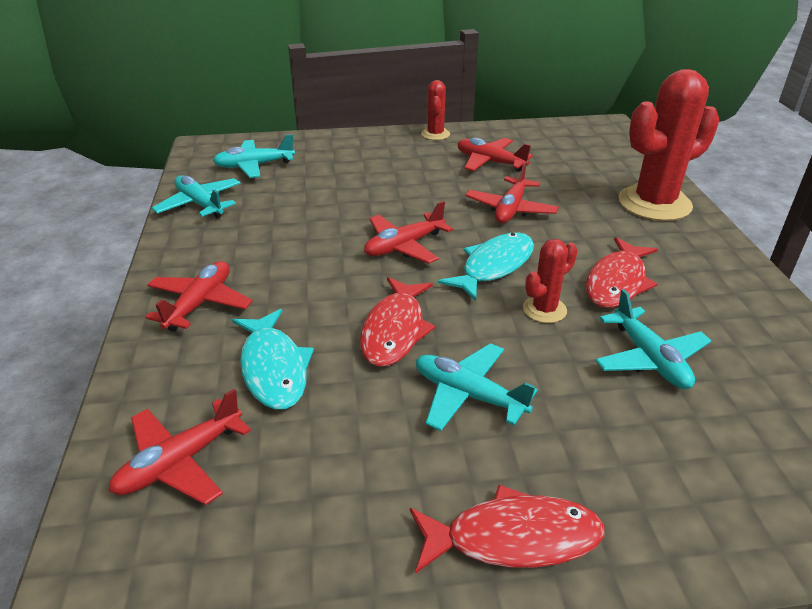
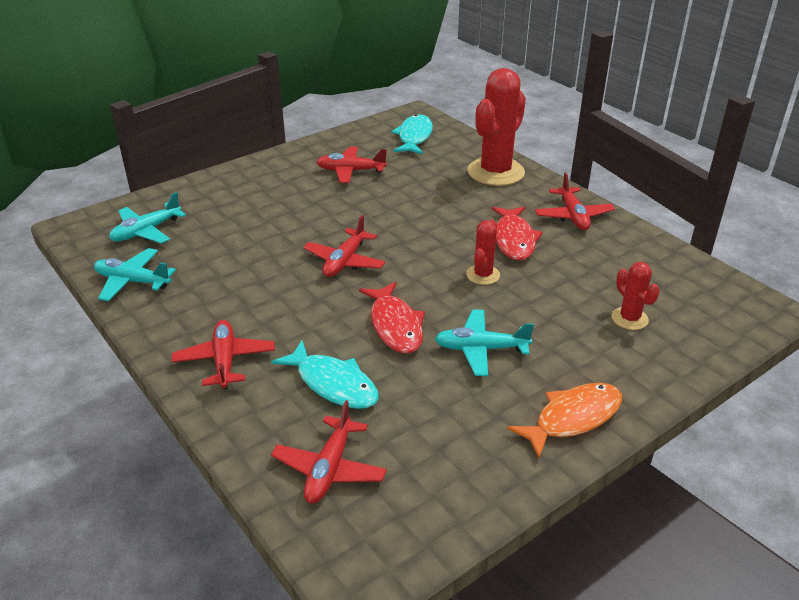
camera: 30 degrees left, 0 degrees up
(435, 134) = (283, 157): red cactus -> red cactus (629, 318)
(494, 266) = (424, 255): turquoise fish -> turquoise fish (414, 137)
(510, 209) = (399, 206): red plane -> red plane (573, 216)
(513, 538) = (572, 418): red fish -> orange fish
(649, 358) = (569, 284): turquoise plane -> none

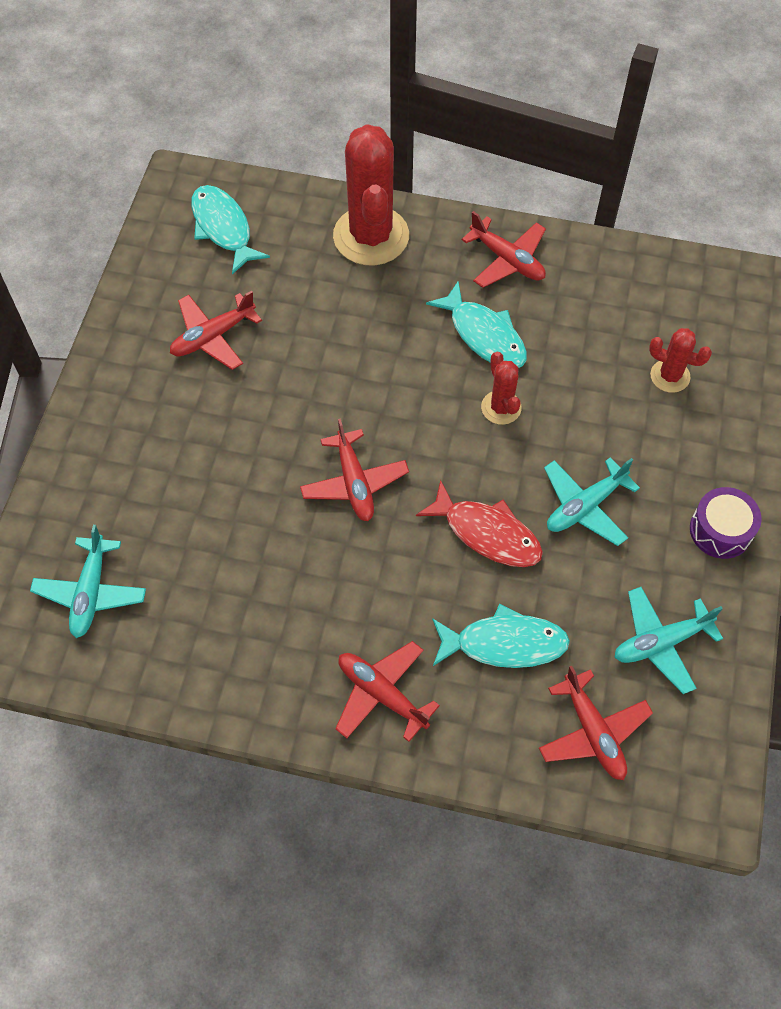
camera: 40 degrees left, 25 degrees up
(132, 281) = (168, 671): turquoise plane -> turquoise plane (661, 642)
(514, 239) = (484, 335): red fish -> turquoise fish
(572, 418) = (720, 530): orange fish -> purple drum

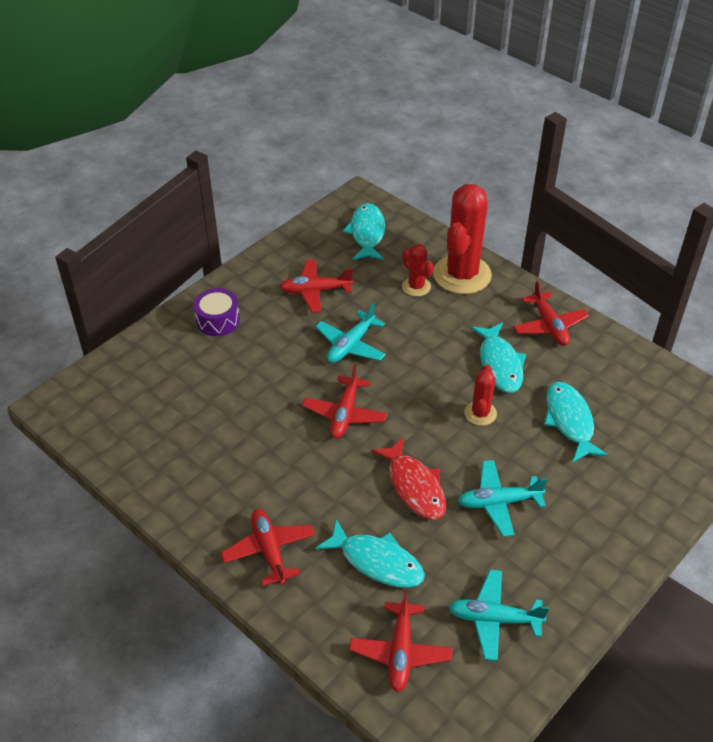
camera: 30 degrees right, 15 degrees down
(91, 592) = (133, 401): turquoise plane -> turquoise plane (351, 345)
(598, 371) = (569, 421): none -> turquoise fish
(670, 376) = (623, 447): red cactus -> red cactus (416, 286)
(720, 530) = (594, 566): purple drum -> purple drum (218, 320)

